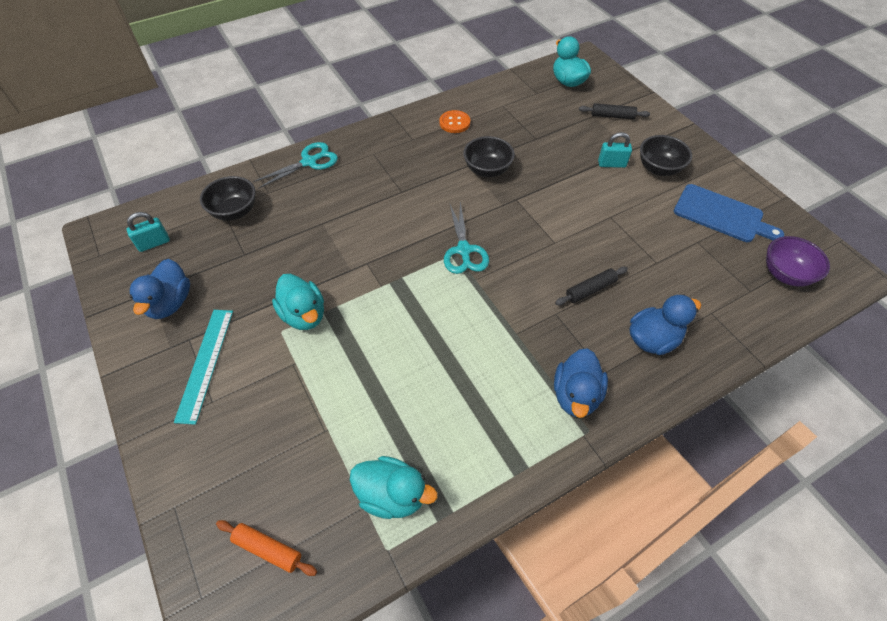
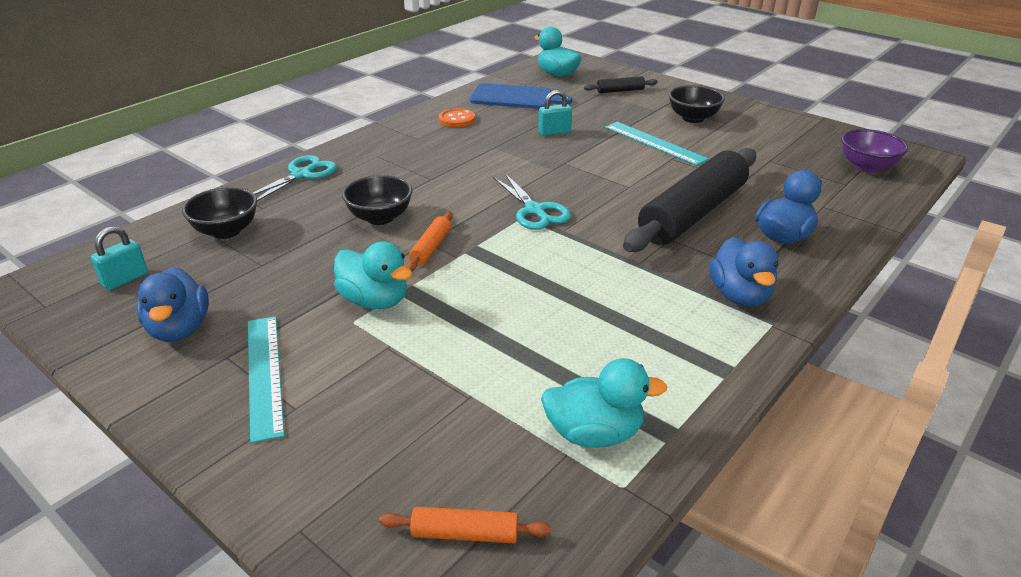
camera: 20 degrees left, 20 degrees down
(367, 270) = (431, 248): none -> orange rolling pin
(487, 170) = (517, 147): black bowl -> black bowl (380, 217)
(590, 289) = (692, 213): black rolling pin -> black rolling pin, size x2.40
(606, 193) = (654, 143): none -> turquoise ruler
(611, 164) = (644, 122): turquoise padlock -> turquoise padlock (554, 132)
(722, 215) = (777, 138): blue cutting board -> blue cutting board (515, 97)

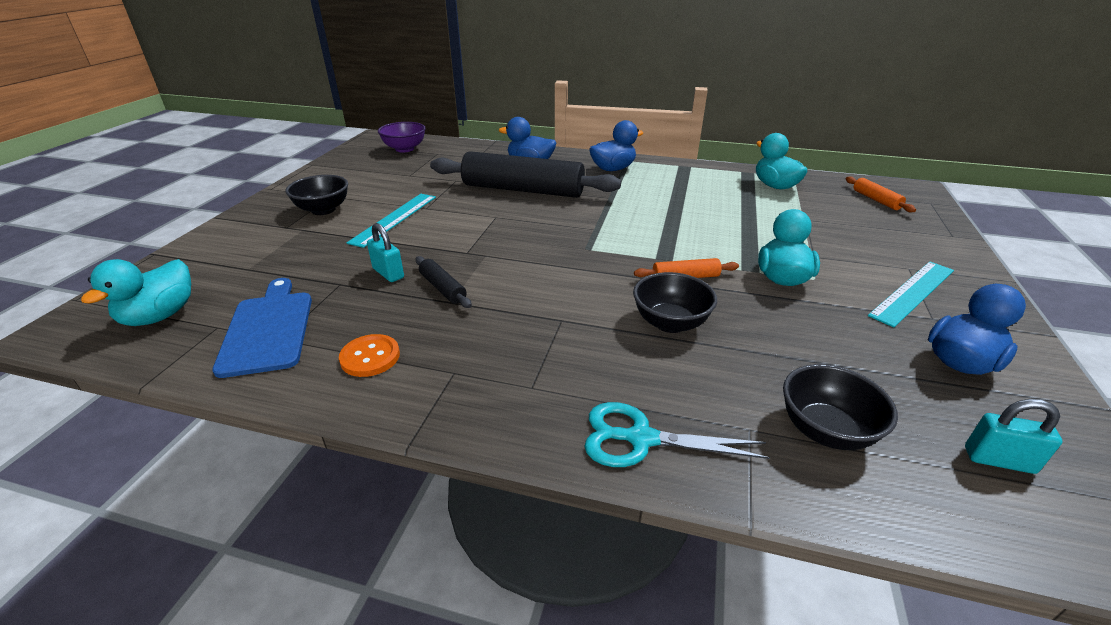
camera: 115 degrees left, 0 degrees up
(535, 210) = (574, 246): turquoise scissors -> none
(620, 91) = (238, 258): black rolling pin -> black rolling pin (443, 288)

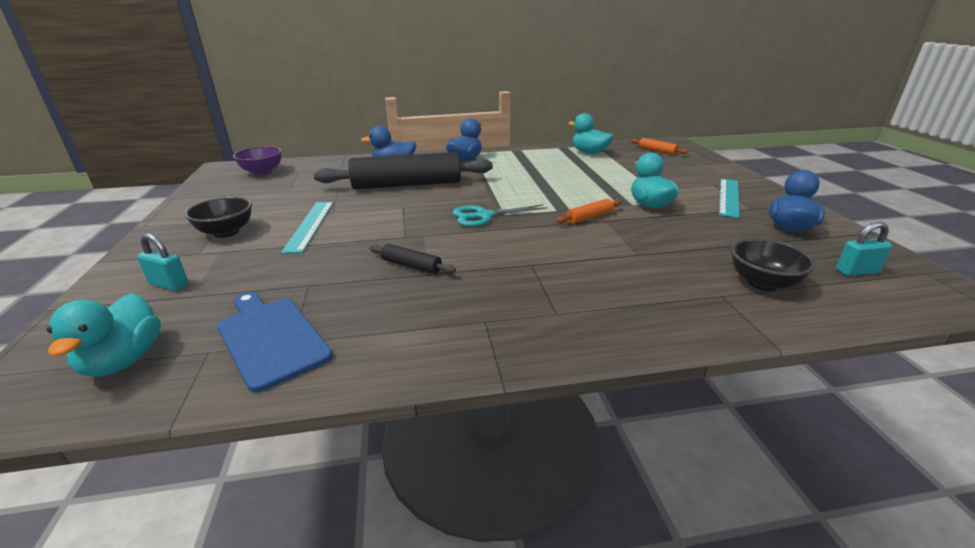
camera: 25 degrees left, 5 degrees down
(370, 357) = (399, 331): orange button -> none
(388, 273) = (348, 266): turquoise padlock -> turquoise padlock (169, 284)
(641, 439) = (665, 322): turquoise scissors -> turquoise scissors (484, 216)
(670, 323) = (609, 247): black bowl -> none

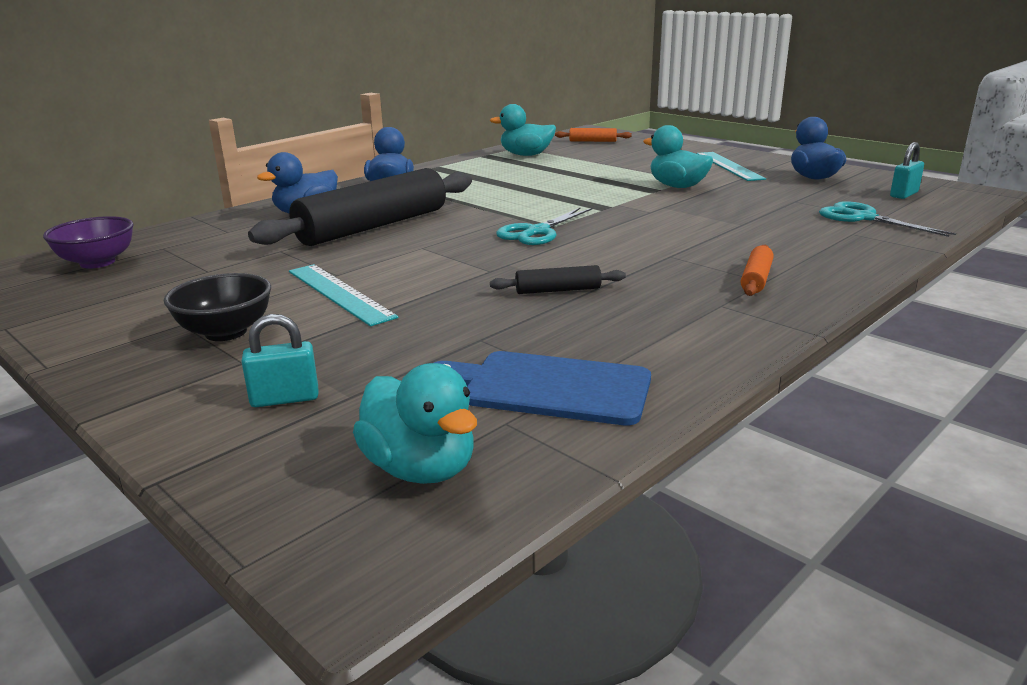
camera: 35 degrees left, 5 degrees down
(589, 217) = (644, 208): orange rolling pin -> orange rolling pin (756, 279)
(762, 283) = (863, 218): black bowl -> turquoise scissors

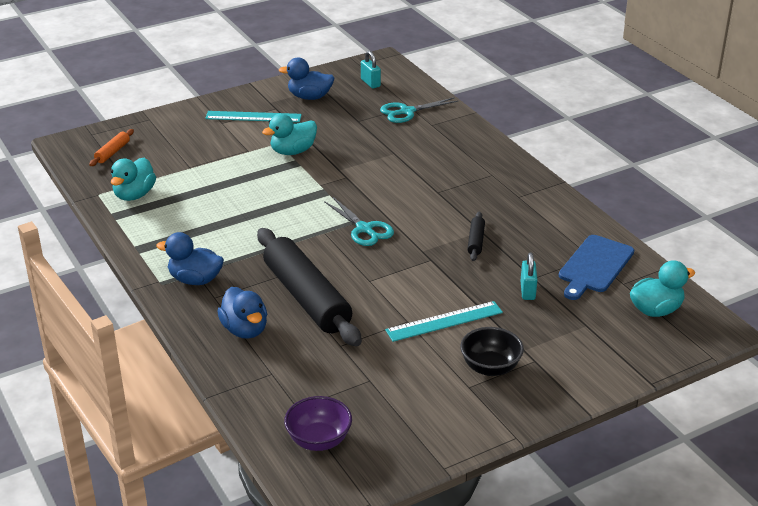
camera: 75 degrees left, 10 degrees up
(285, 398) = (583, 345): turquoise padlock -> turquoise padlock (527, 291)
(756, 279) = (488, 176): orange rolling pin -> none

